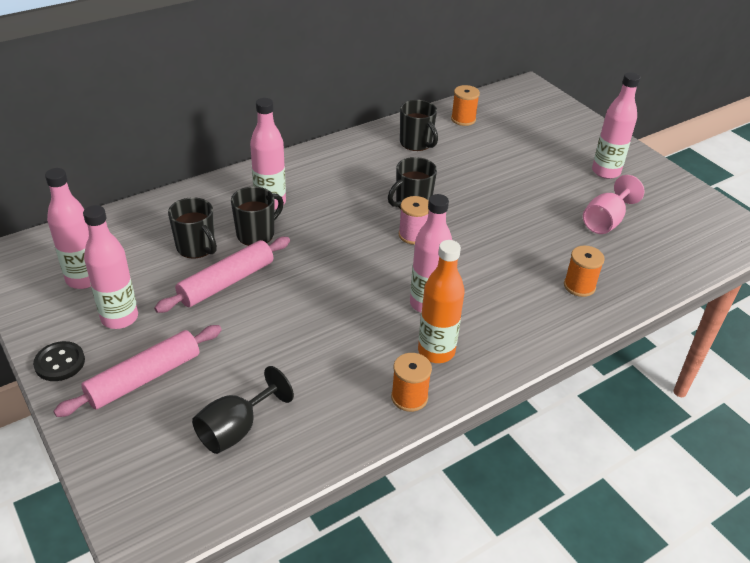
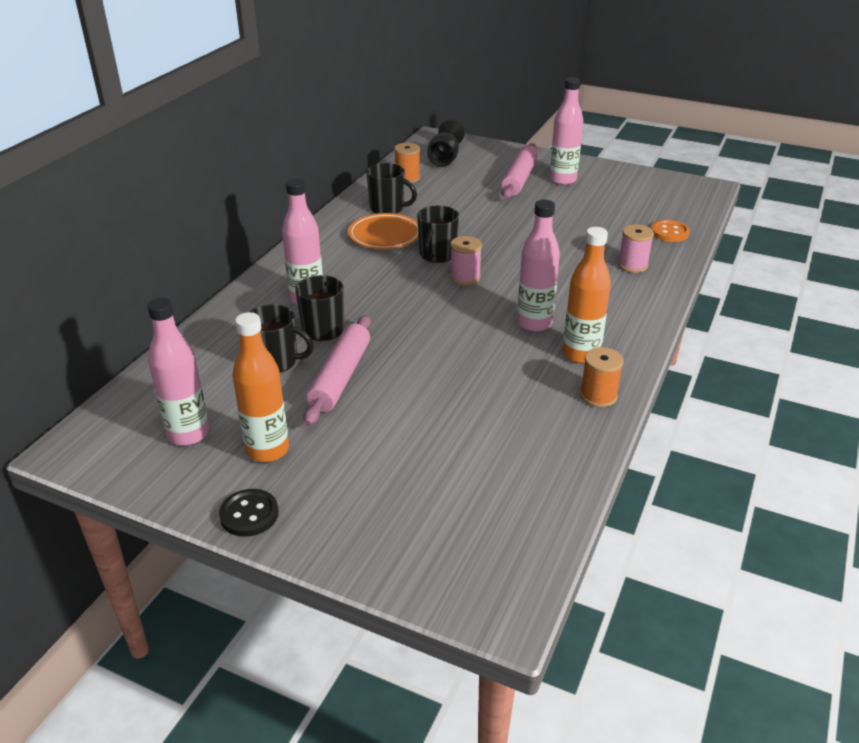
camera: 30 degrees left, 5 degrees down
(119, 318) = (267, 450): pink bottle -> orange bottle
(144, 378) = (352, 487): pink rolling pin -> pink rolling pin (519, 179)
(236, 429) = (486, 486): black goblet -> black goblet (444, 159)
(388, 168) = (385, 235): none -> orange plate
(579, 286) = (632, 265): orange spool -> pink spool
(605, 221) = (601, 214): pink goblet -> none
(655, 267) = (669, 232): none -> orange button

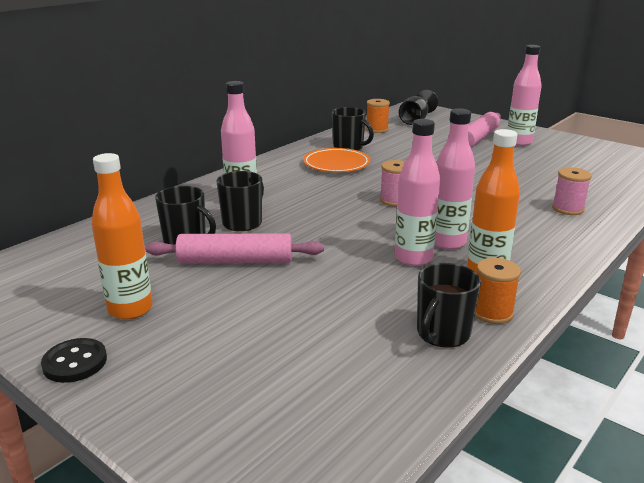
camera: 15 degrees right, 10 degrees down
(188, 434) = (70, 285): pink bottle -> pink bottle (413, 258)
(340, 377) = (235, 261): pink rolling pin -> pink rolling pin turned 60 degrees clockwise
(437, 255) = (376, 182): black mug -> black mug (442, 333)
(669, 232) = (615, 188): orange button -> none

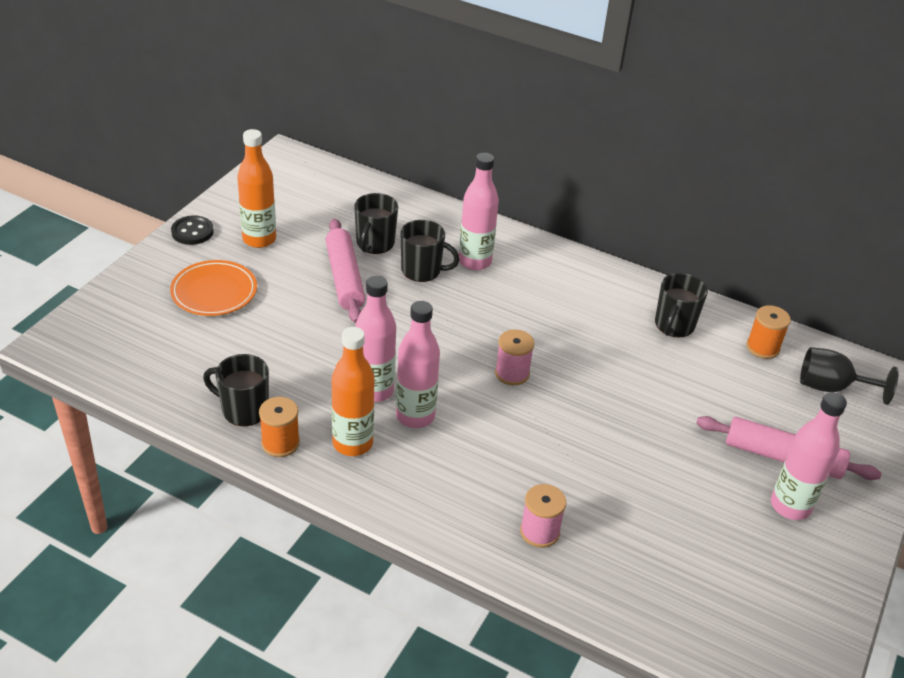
camera: 75 degrees right, 15 degrees up
(336, 164) = (606, 319): orange plate -> orange plate (214, 292)

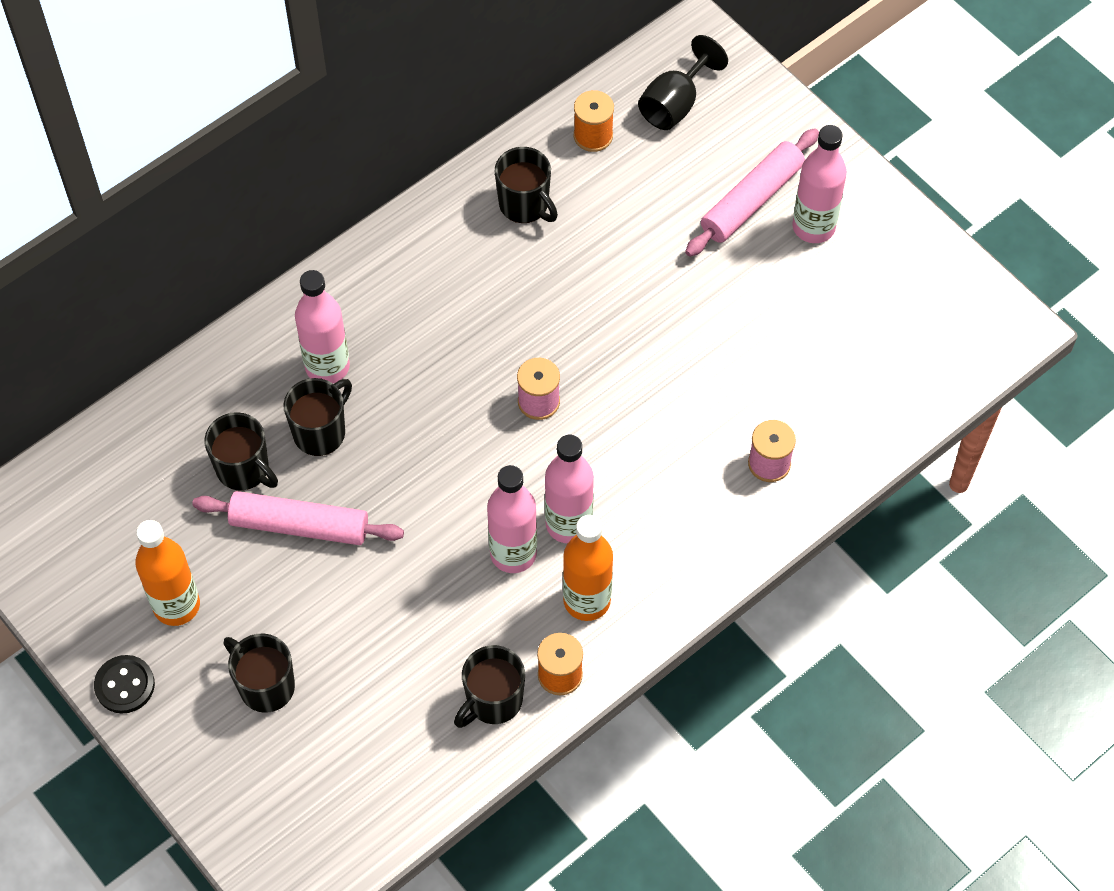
camera: 65 degrees left, 20 degrees up
(214, 292) = (265, 686): orange plate -> black mug

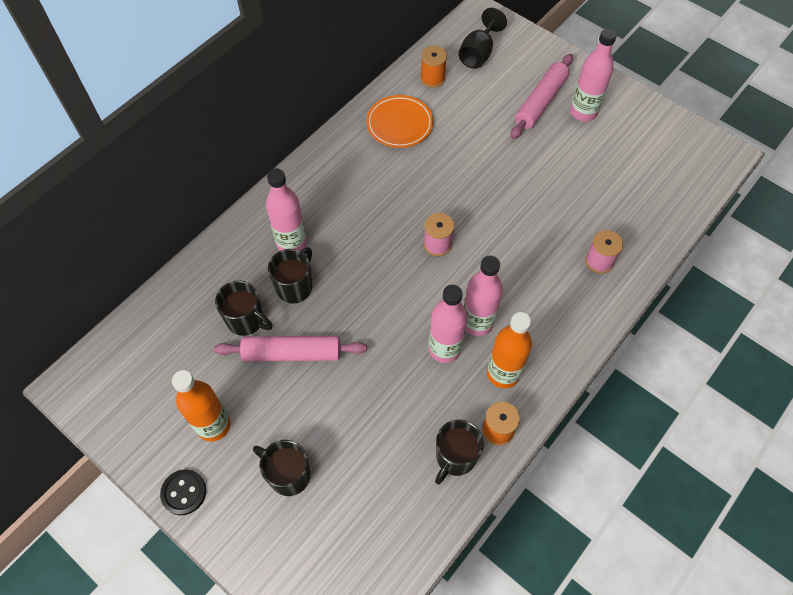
camera: 10 degrees left, 0 degrees up
(525, 205) = (399, 124): black mug -> orange plate

